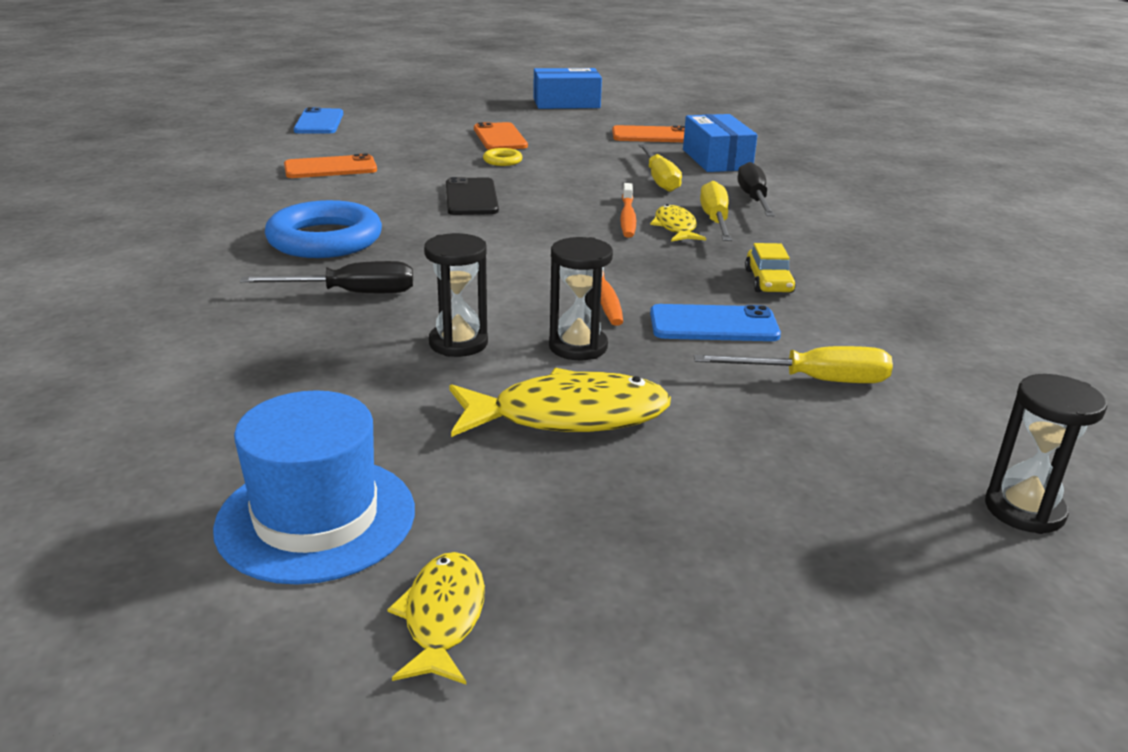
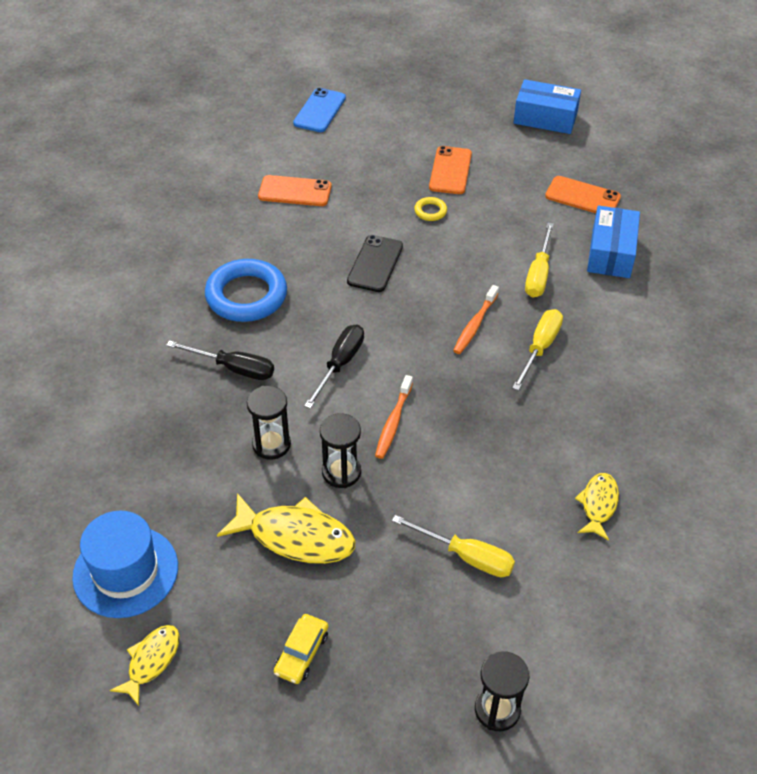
camera: 25 degrees right, 20 degrees up
(675, 227) = (502, 349): yellow fish -> yellow fish (598, 504)
(713, 324) = (444, 477): blue phone -> none
(753, 199) = (595, 324): black screwdriver -> black screwdriver (340, 364)
(768, 281) = (520, 440): yellow car -> yellow car (301, 653)

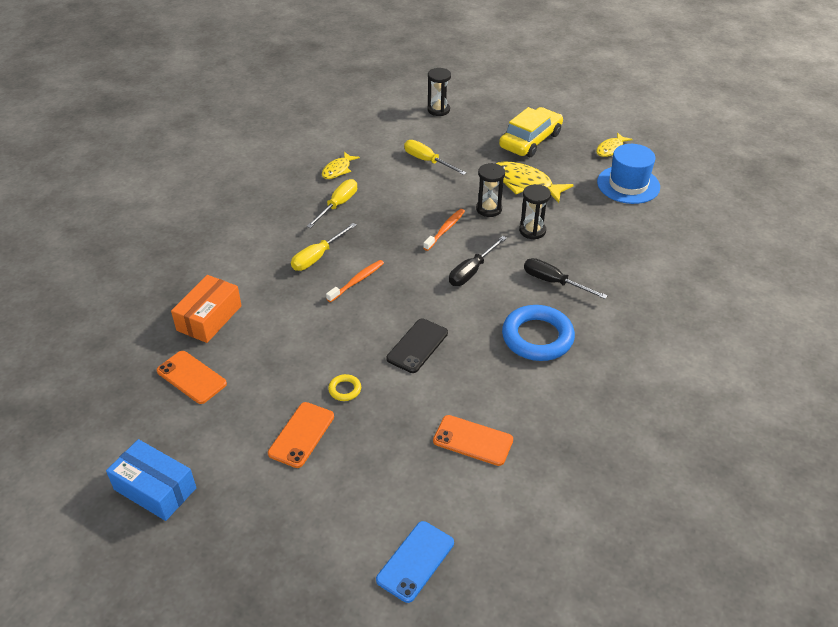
camera: 165 degrees left, 5 degrees down
(301, 653) = (530, 140): yellow car -> yellow car, size x1.98
(538, 274) = (282, 311): yellow screwdriver -> yellow screwdriver (338, 205)
(611, 253) = (209, 318): blue box -> orange box

